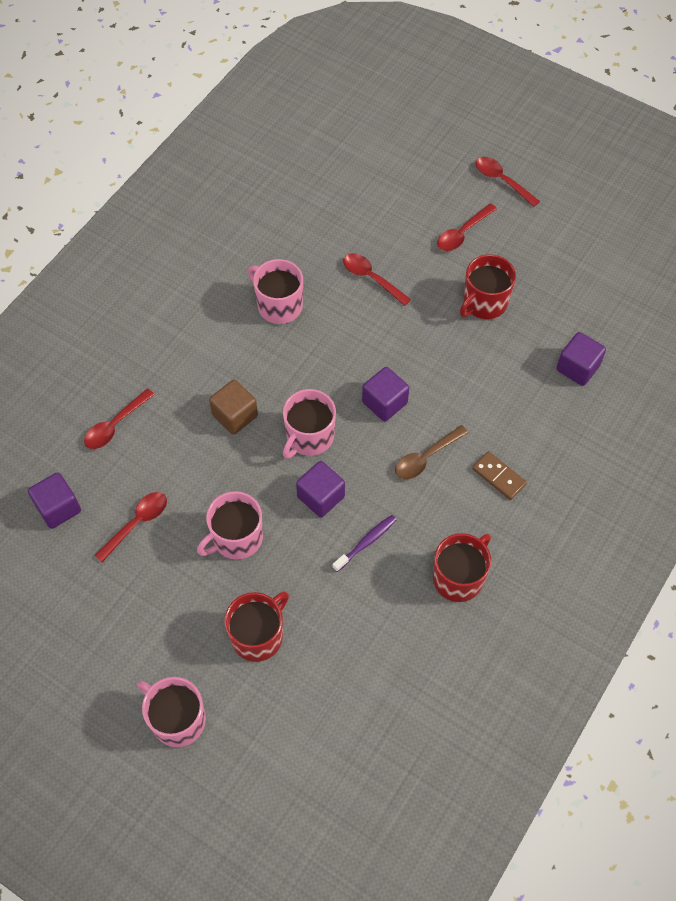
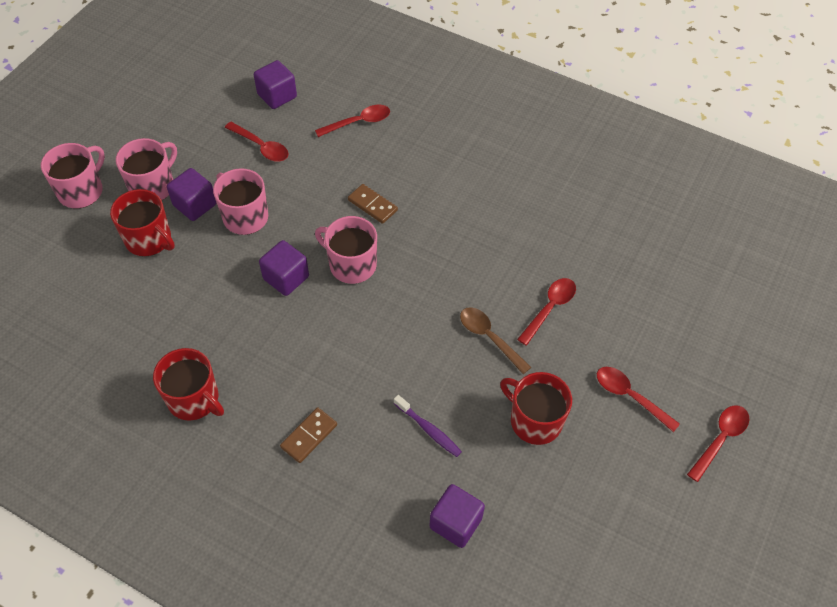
camera: 85 degrees right, 5 degrees down
(115, 425) = (358, 122): red spoon -> red spoon turned 120 degrees clockwise
(235, 415) = (372, 205): brown cube -> brown domino
(279, 305) = (502, 230): pink mug -> pink mug (153, 186)
(366, 542) = (236, 317): purple toothbrush -> purple toothbrush (428, 429)
(384, 402) = (394, 326): purple cube -> purple cube (195, 205)
(426, 457) = (331, 366): brown spoon -> brown spoon (489, 338)

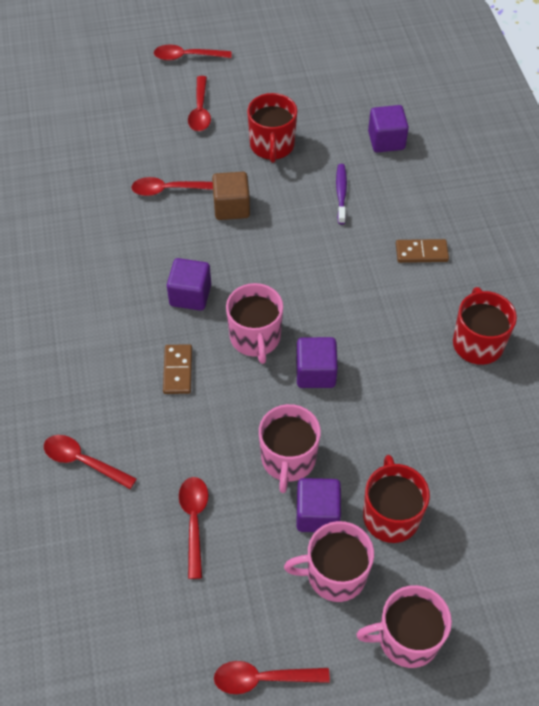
camera: 130 degrees left, 0 degrees up
(144, 119) = (263, 678): none -> red spoon
(277, 96) = (110, 571): purple cube -> purple cube (190, 295)
(489, 338) = (231, 207): brown spoon -> brown cube

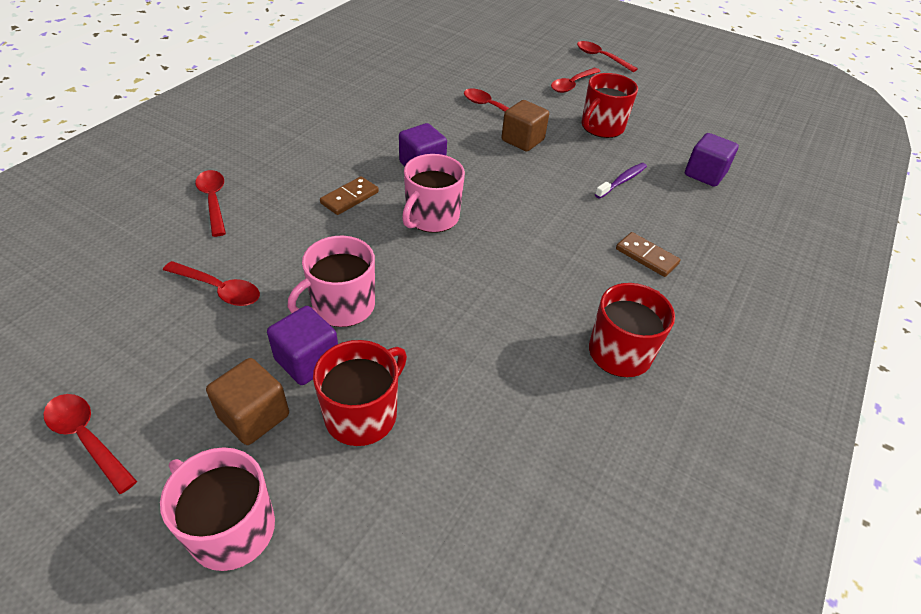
camera: 40 degrees right, 10 degrees down
(194, 521) = (219, 289): red spoon -> red spoon turned 75 degrees clockwise
(315, 373) = (445, 269): purple cube -> none
(335, 574) = (254, 416): pink mug -> brown cube

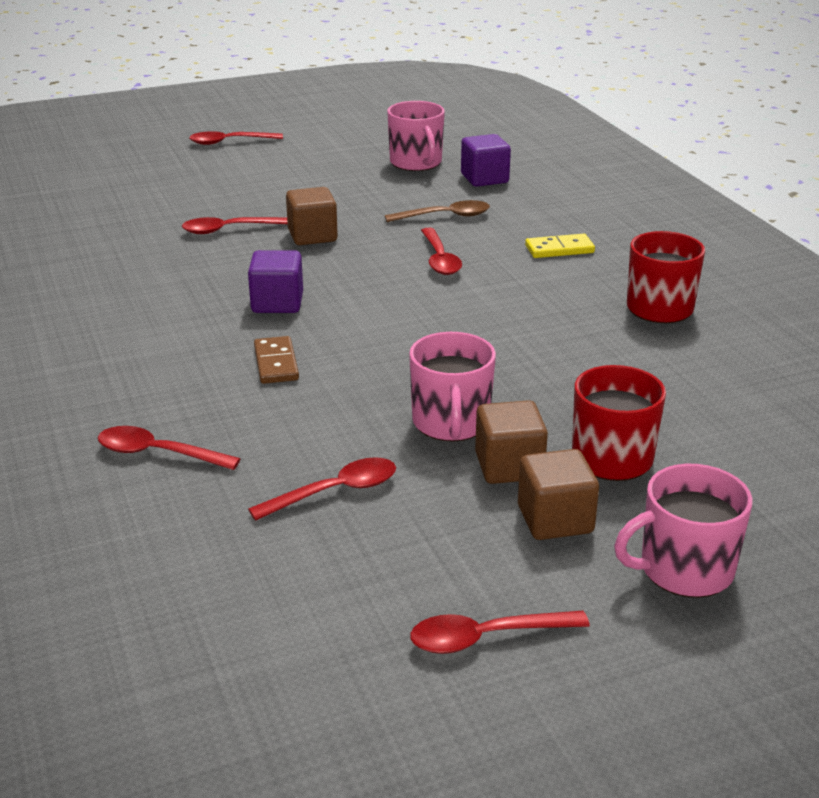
camera: 50 degrees left, 15 degrees down
(307, 360) = (509, 466): purple cube -> brown cube
(431, 217) = (373, 328): pink mug -> pink mug (416, 163)
(572, 84) = (254, 174): red spoon -> red spoon (439, 259)
(601, 127) = (349, 191): red mug -> none
(622, 181) = (445, 216): purple toothbrush -> brown spoon
(646, 256) = (559, 249): brown domino -> yellow domino

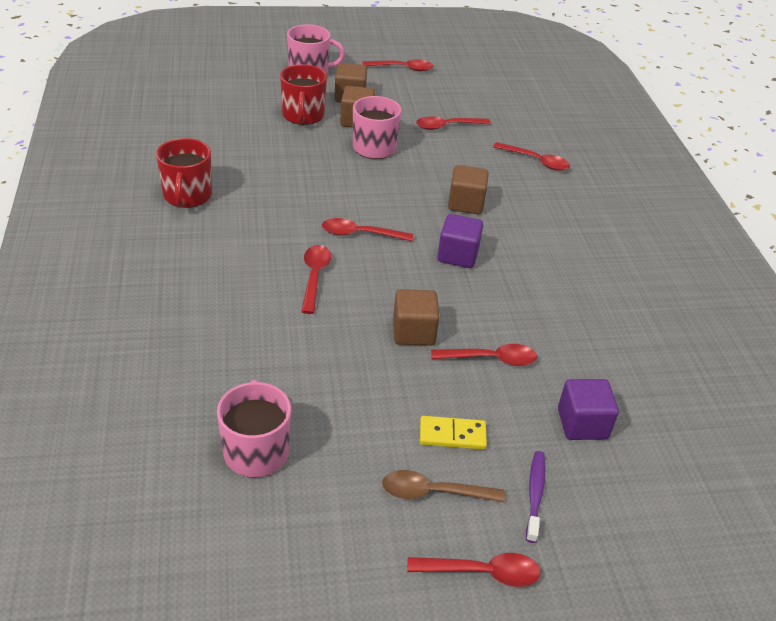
camera: 170 degrees left, 10 degrees up
(189, 171) = (535, 494): none -> purple toothbrush
(276, 363) = (466, 204): brown domino -> brown cube
(409, 304) = (360, 234): none -> red spoon
(445, 216) = (279, 335): brown spoon -> brown spoon (434, 492)
(484, 179) = (199, 395): purple cube -> purple cube (582, 424)
(559, 249) = (208, 268): yellow domino -> yellow domino (452, 435)

